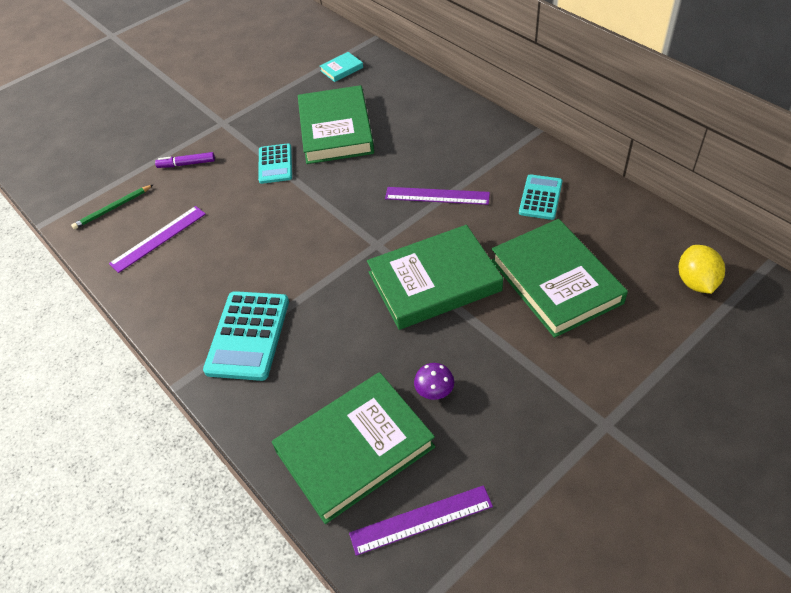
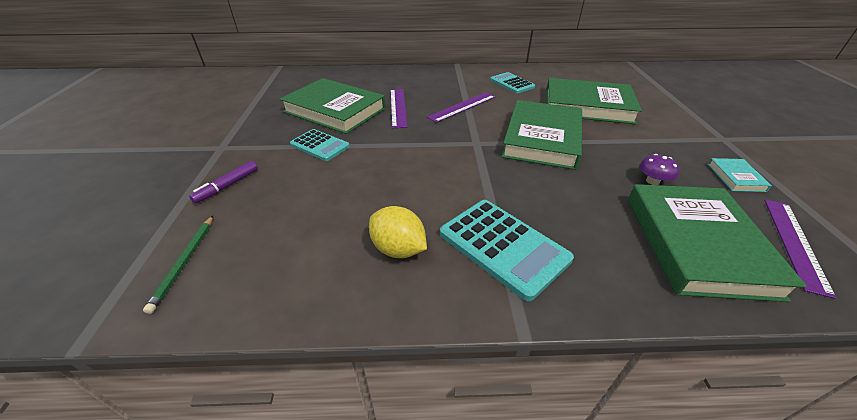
camera: 55 degrees left, 10 degrees down
(158, 238) = (289, 248): purple ruler -> purple ruler (398, 107)
(342, 69) = (282, 85): turquoise book -> turquoise book (736, 177)
(696, 282) = (627, 78): yellow lemon -> yellow lemon (398, 249)

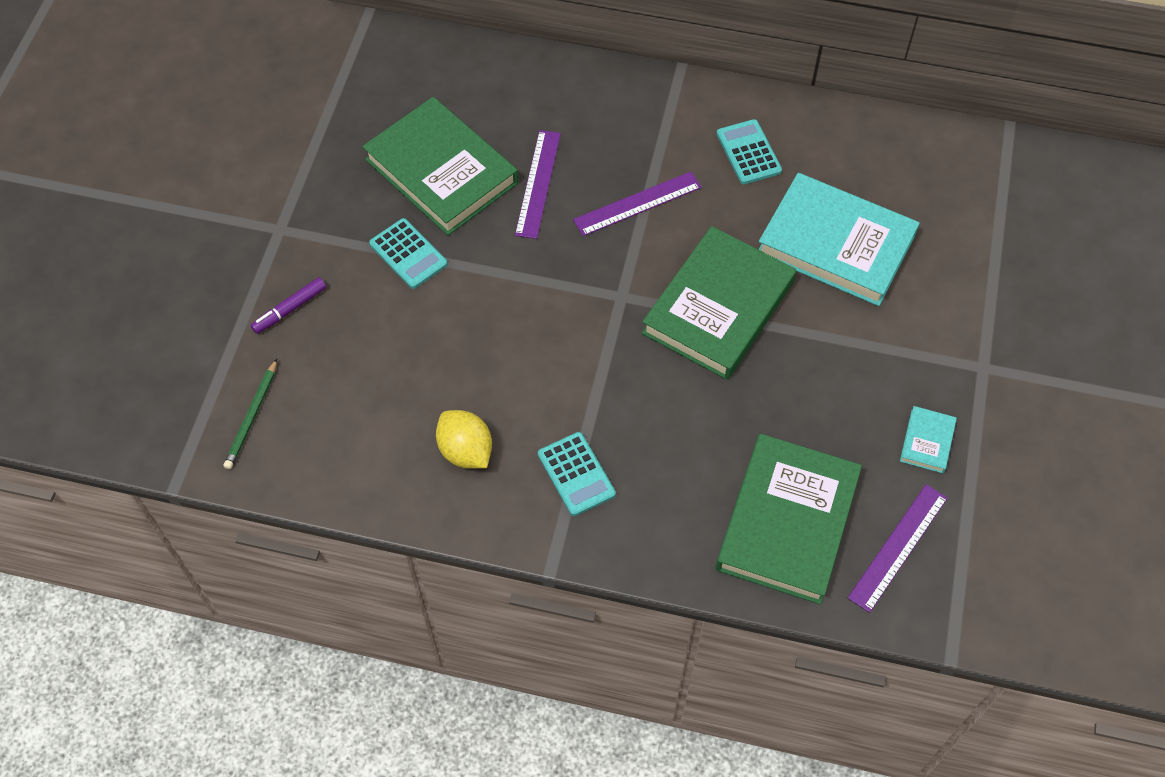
camera: 15 degrees right, 20 degrees up
(503, 246) = (576, 474): turquoise calculator -> turquoise calculator, size x0.63
(587, 106) = (836, 244): green book -> turquoise book
(652, 181) = (812, 422): purple mushroom -> none

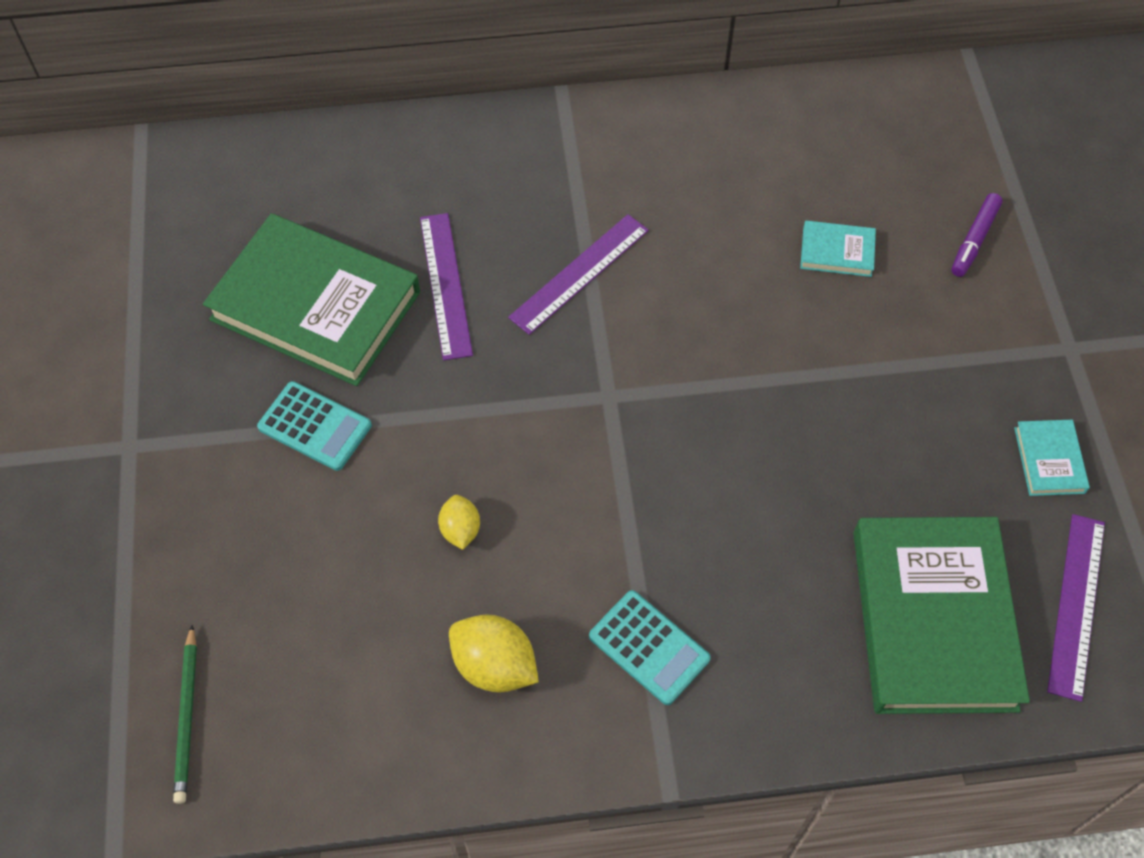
camera: 20 degrees left, 0 degrees up
(290, 309) = (184, 550): purple marker -> purple marker (974, 240)
(479, 354) = (460, 530): none -> yellow lemon
(718, 308) = (733, 373): green book -> none
(748, 152) = (686, 171): turquoise calculator -> none
(836, 244) = (837, 251): turquoise book -> turquoise book, size x0.42

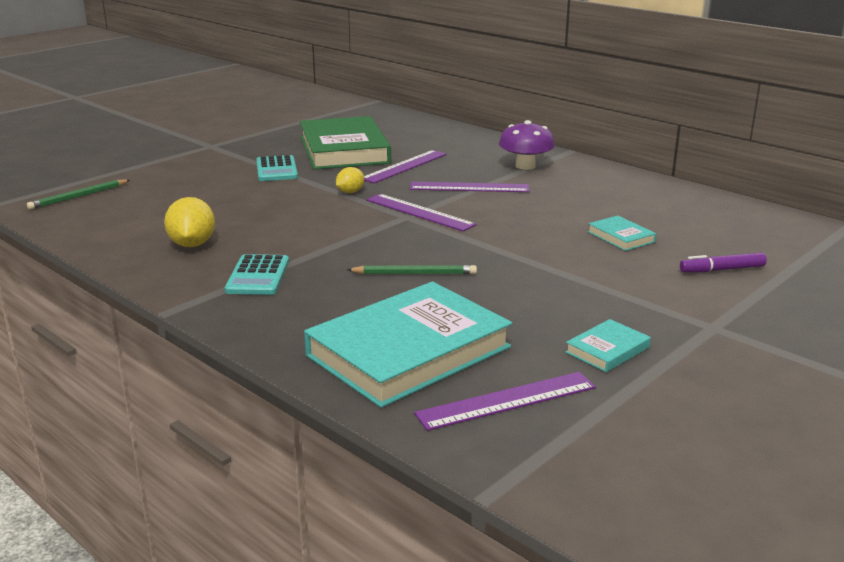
camera: 50 degrees right, 35 degrees down
(460, 530) = (265, 212): yellow lemon -> yellow lemon (350, 192)
(566, 170) = (525, 166): none -> purple mushroom
(608, 375) = (419, 212): none -> purple ruler
(769, 495) = (415, 273): none -> green pencil
(933, 619) = (408, 351): green book -> turquoise book

